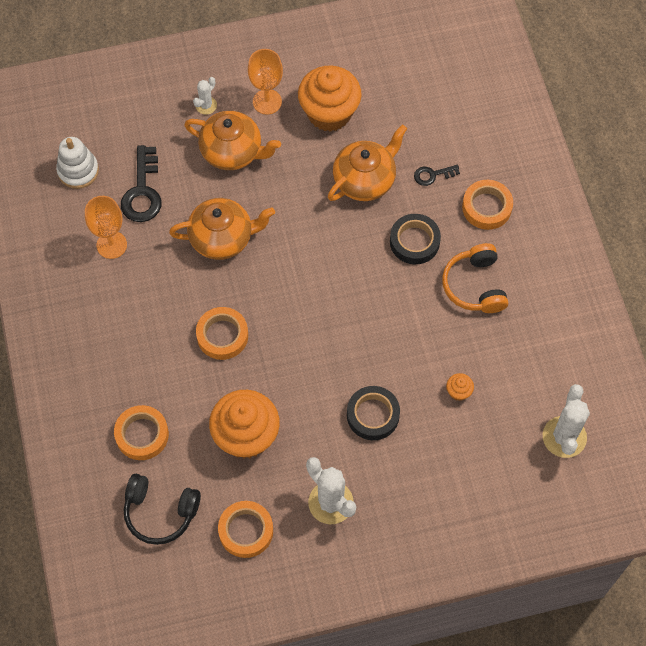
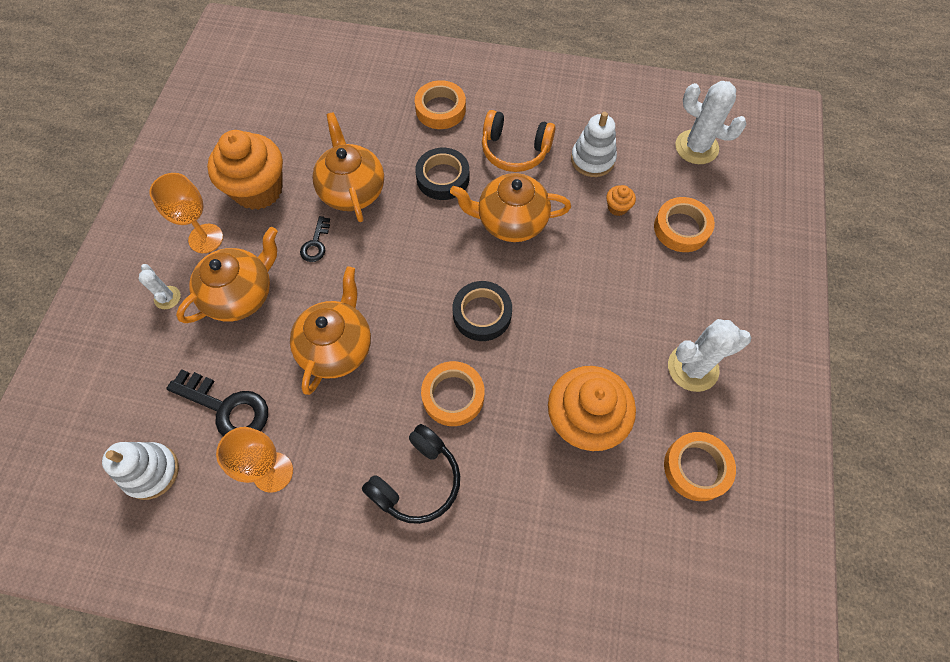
camera: 65 degrees left, 0 degrees up
(142, 435) = (534, 537): orange tape -> orange tape (681, 228)
(160, 512) = (641, 556): black headphones -> black headphones (417, 481)
(373, 415) = (611, 289): black tape -> black tape (482, 314)
(398, 312) = (511, 221): none -> orange teapot
(432, 175) = (382, 135): black key -> black key (316, 243)
(500, 353) = (592, 159): none -> white stacking toy

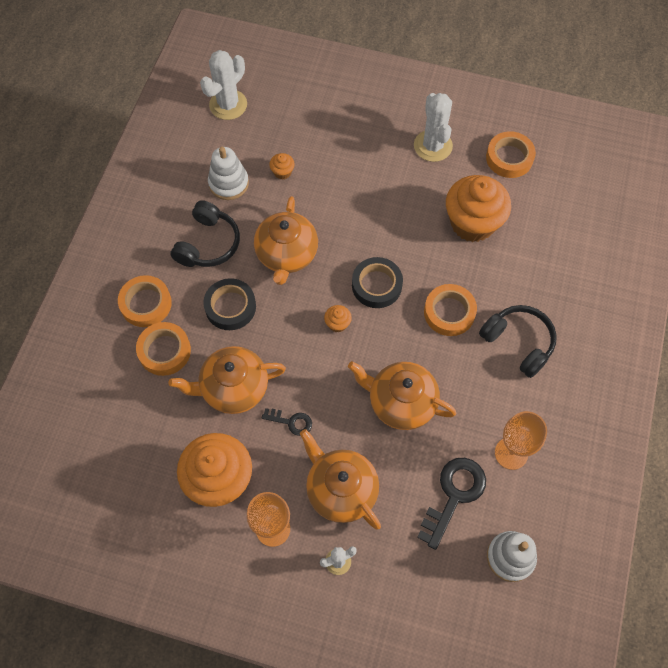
camera: 85 degrees left, 0 degrees up
(430, 277) = (337, 324): none -> orange cupcake
(515, 150) = (208, 244): orange headphones -> black headphones
(681, 228) = (309, 130): orange tape -> orange tape (164, 351)

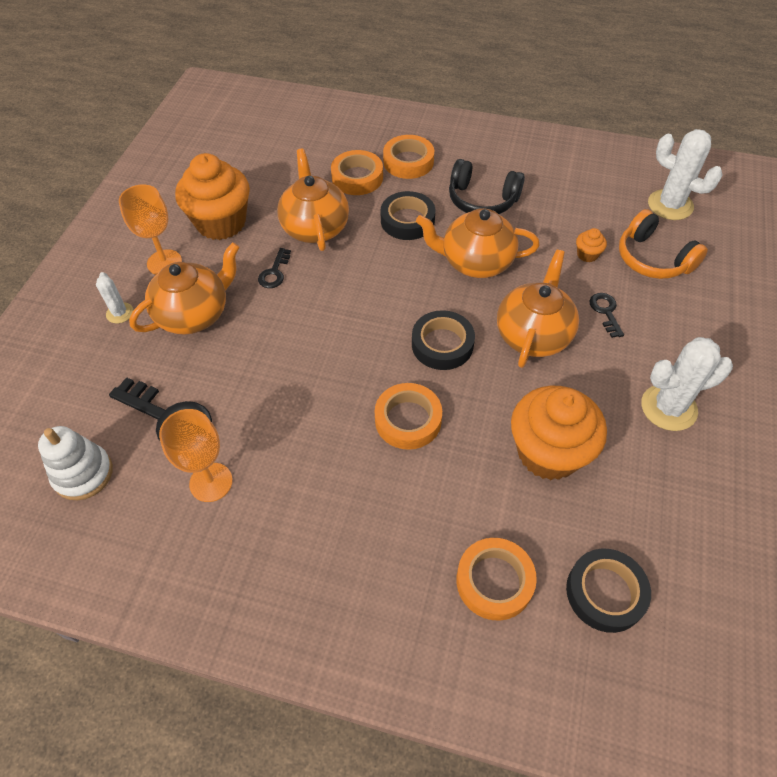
camera: 90 degrees right, 10 degrees down
(228, 183) = (562, 211): white stacking toy -> none
(289, 128) = (653, 259): none -> orange headphones
(337, 324) = (389, 308): orange cupcake -> none
(345, 169) = (606, 312): none -> black key
(401, 402) = (288, 367): orange teapot -> orange teapot (533, 335)
(509, 158) = (674, 507): orange tape -> orange tape (494, 581)
(518, 343) = (364, 500): black headphones -> none
(570, 205) = (605, 593): none -> black tape

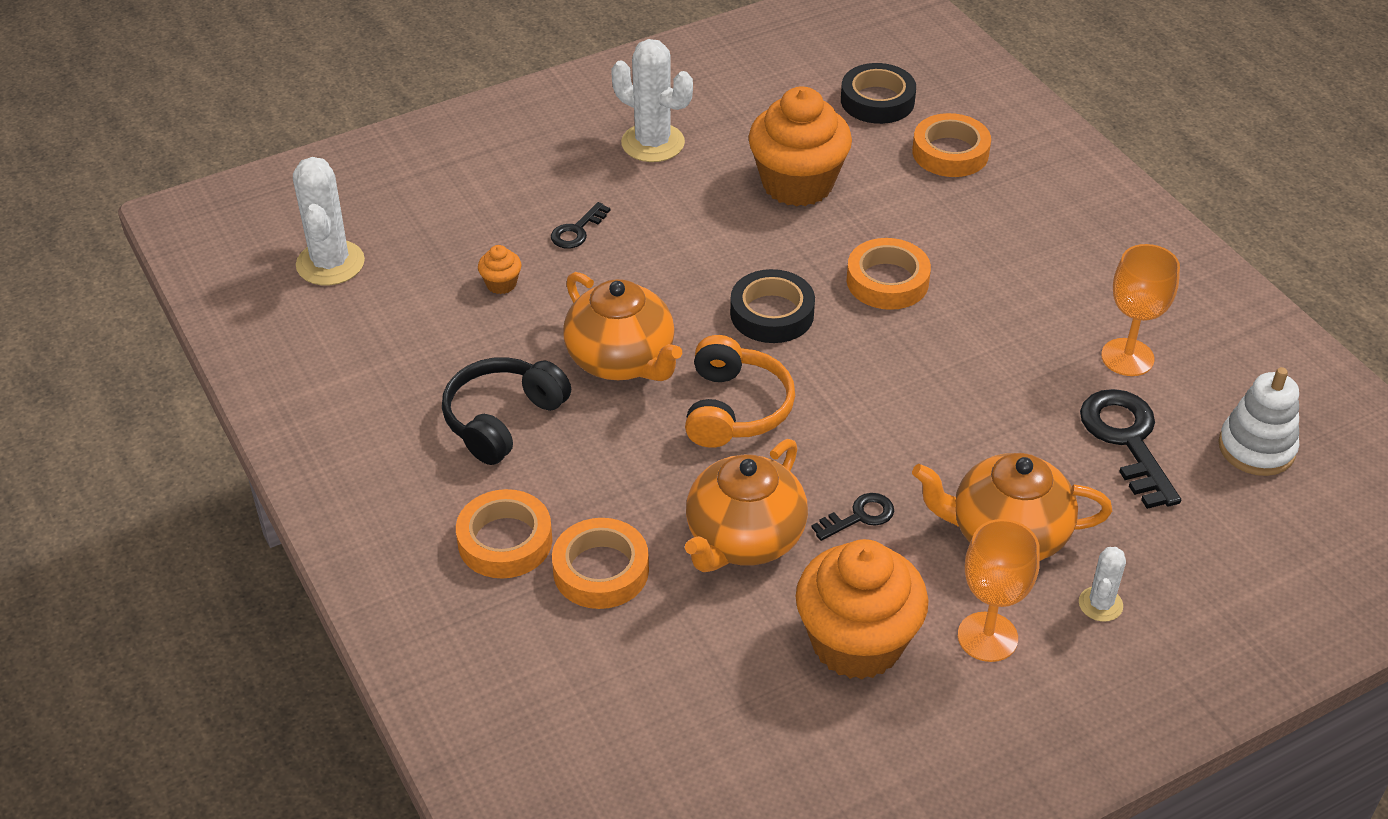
camera: 135 degrees left, 10 degrees down
(407, 220) = (624, 461): black tape -> none
(482, 200) = (503, 420): black headphones -> black headphones turned 120 degrees counterclockwise
(533, 335) = (674, 261): orange teapot -> none
(653, 259) = (449, 236): orange headphones -> orange headphones (735, 408)

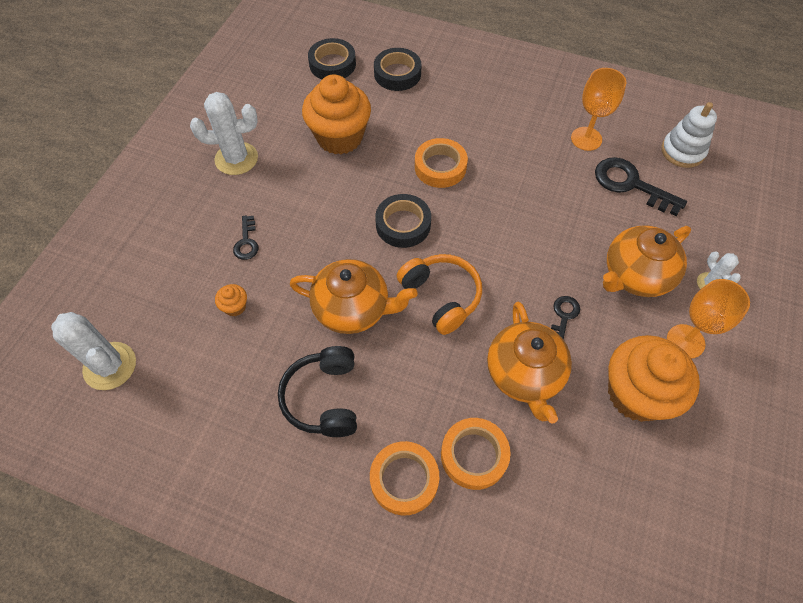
camera: 40 degrees left, 15 degrees up
(950, 152) = (397, 74): orange tape -> black tape

